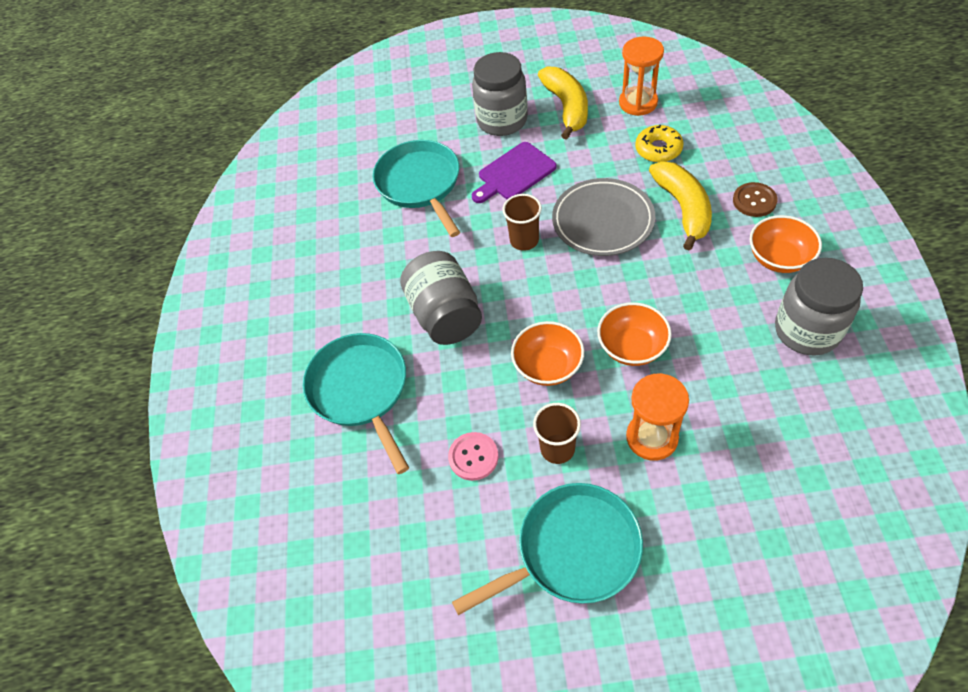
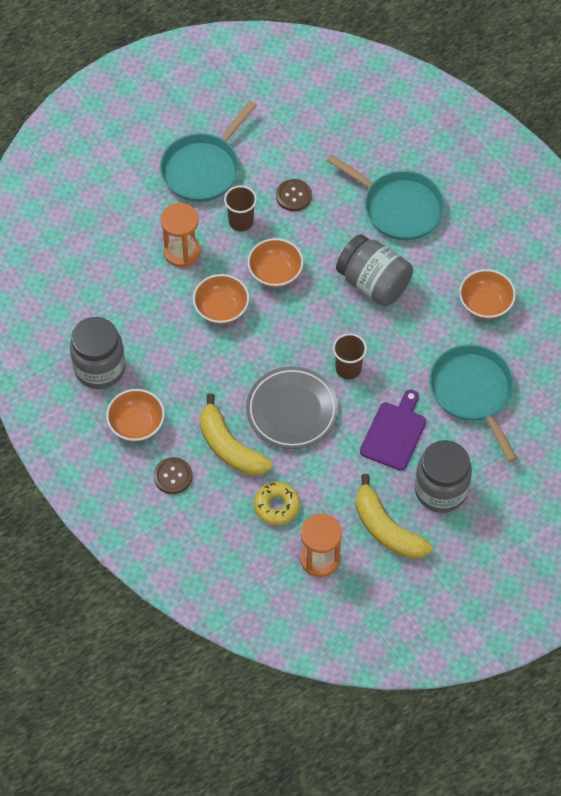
camera: 145 degrees right, 5 degrees up
(350, 254) = (485, 304): none -> orange bowl
(420, 184) = (472, 392): turquoise pan -> turquoise pan turned 150 degrees counterclockwise
(473, 457) = (293, 196): pink button -> brown button

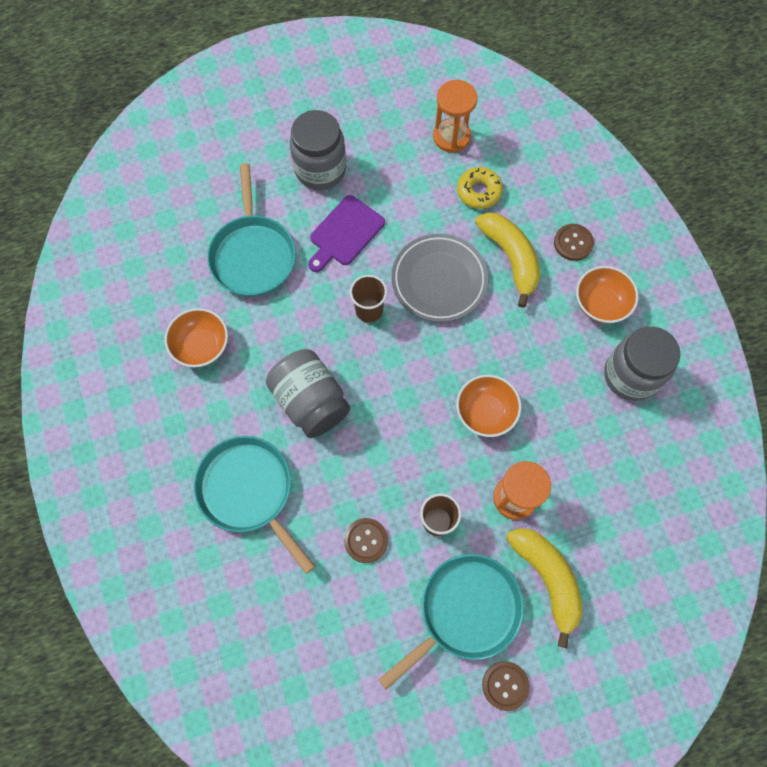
camera: 165 degrees left, 10 degrees up
(162, 131) = (505, 685): none -> brown button
(275, 273) = (415, 442): orange bowl -> none
(387, 529) = (382, 148): yellow banana -> yellow banana (547, 578)

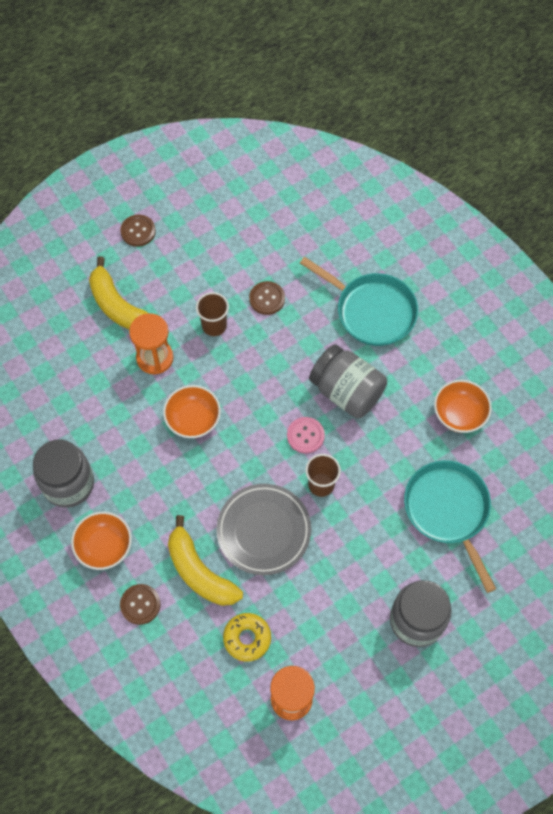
camera: 165 degrees right, 5 degrees down
(345, 233) = (368, 556): purple cutting board -> none
(370, 364) = (305, 435): none -> pink button
(465, 611) = (177, 270): turquoise pan -> none

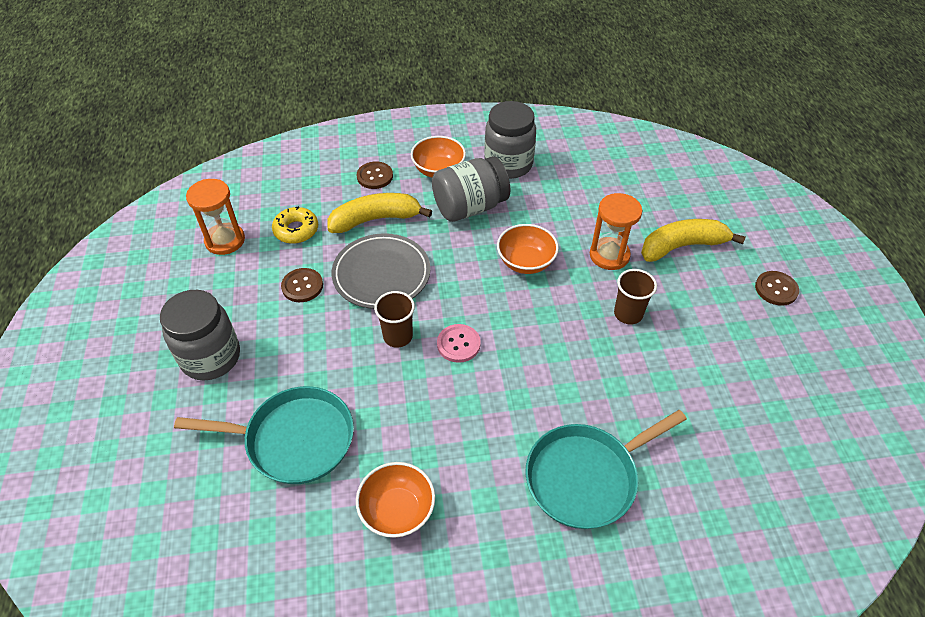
camera: 115 degrees right, 15 degrees down
(267, 298) = (645, 373): brown button -> brown button (302, 286)
(346, 391) = (490, 403): grey jar -> grey jar (470, 207)

